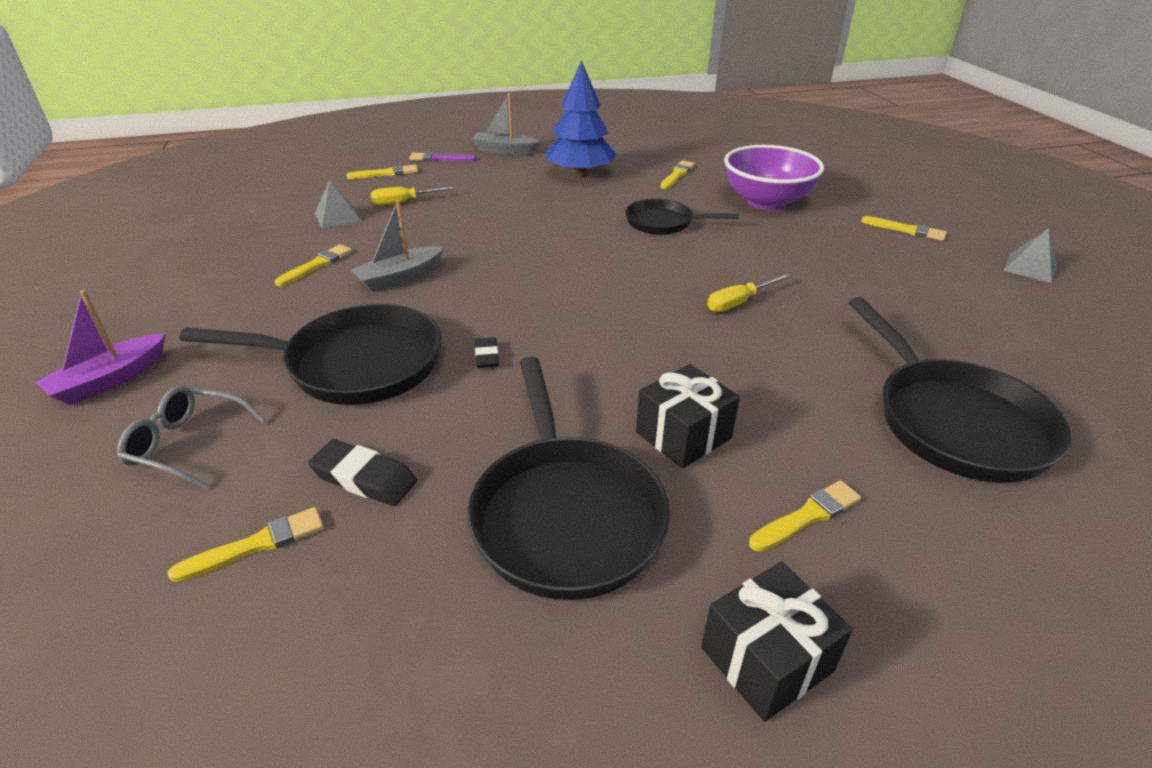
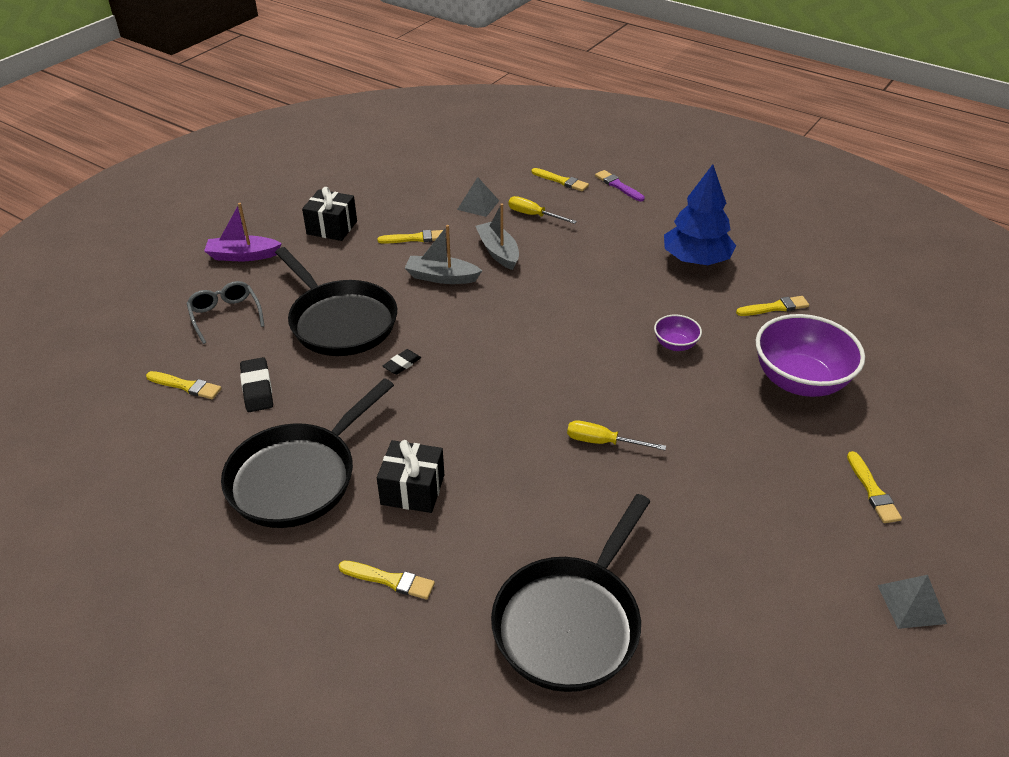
camera: 50 degrees right, 5 degrees up
(505, 151) = (678, 203): grey boat -> grey boat (498, 252)
(663, 223) = (675, 345): black pan -> purple bowl
(766, 659) = (262, 608): black gift -> black gift (332, 227)

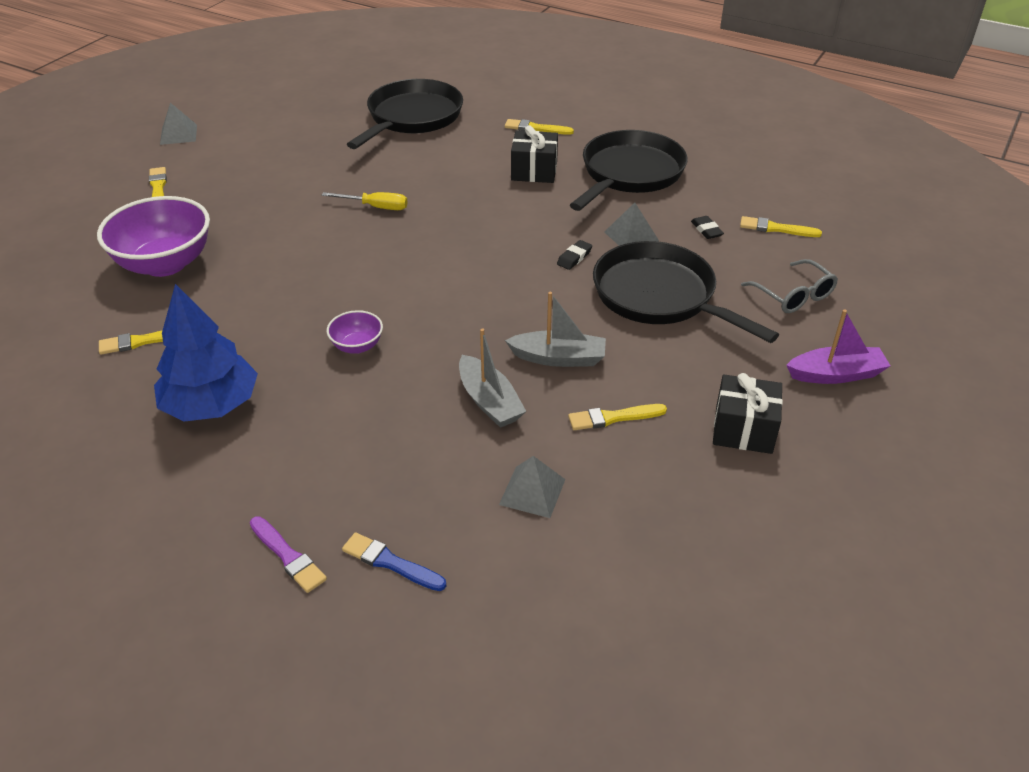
camera: 175 degrees right, 0 degrees up
(257, 388) = (706, 230): black eraser -> black eraser, size x0.63
(337, 386) = (631, 236): none -> grey pyramid
(533, 215) = (440, 474): yellow screwdriver -> none
(561, 181) = (390, 562): yellow brush -> blue brush
(675, 345) = (281, 292): purple bowl -> purple bowl (357, 346)

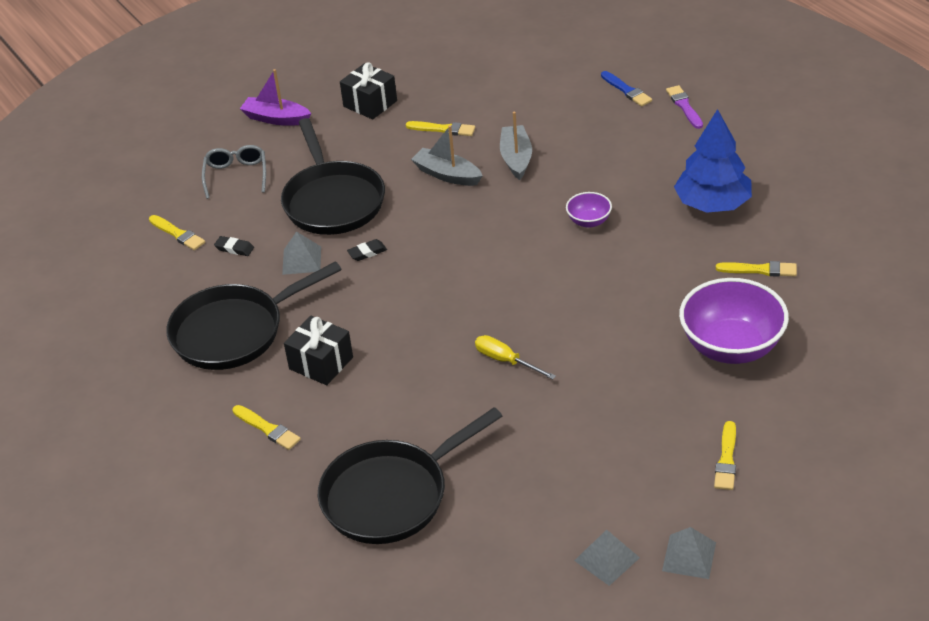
camera: 150 degrees left, 0 degrees up
(532, 491) = (524, 103): grey pyramid -> grey pyramid (606, 559)
(706, 230) = (234, 248): black eraser -> black eraser turned 75 degrees counterclockwise

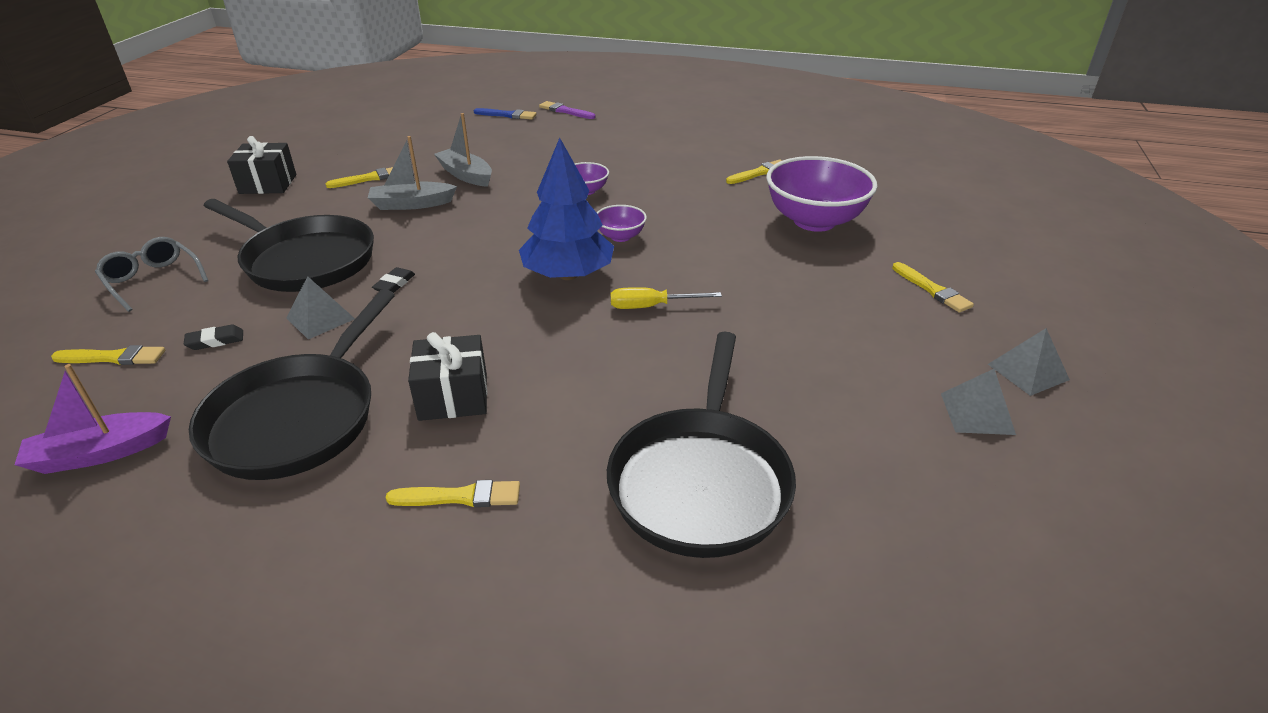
camera: 45 degrees left, 5 degrees down
(276, 118) = (162, 223): purple boat -> purple boat (100, 453)
(559, 285) = (620, 236): none -> purple bowl
(712, 204) = (667, 151): blue tree -> blue tree (568, 275)

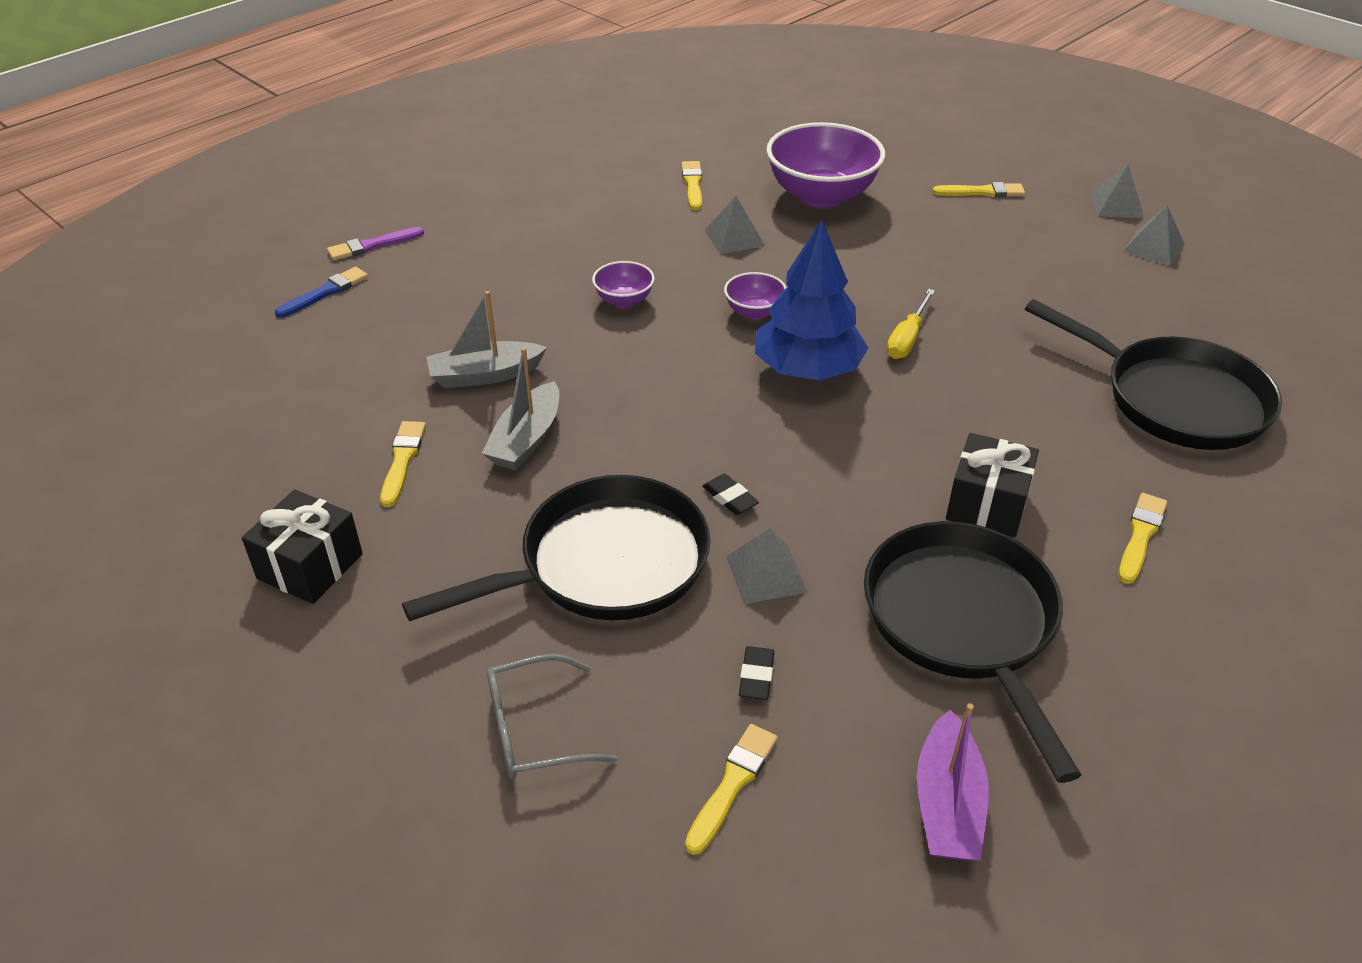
camera: 60 degrees left, 5 degrees up
(299, 417) = (963, 623): black pan -> black pan turned 150 degrees counterclockwise
(708, 205) = (734, 238): none -> grey pyramid

